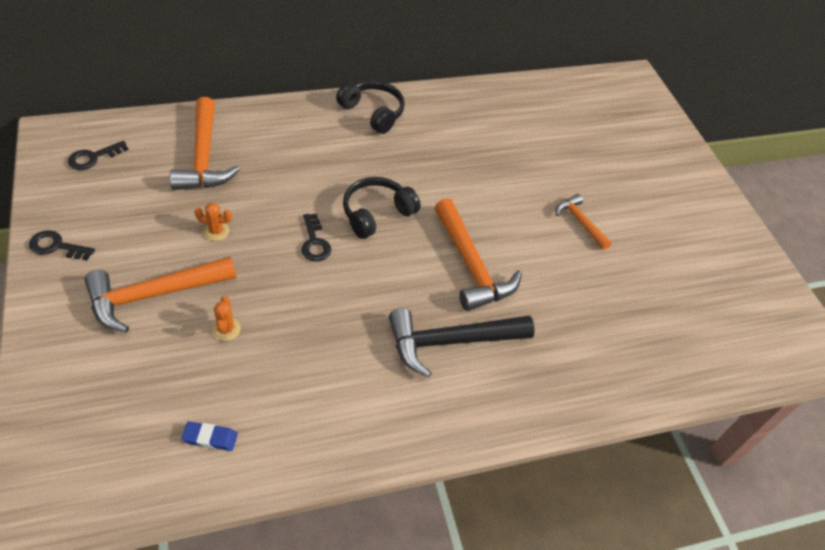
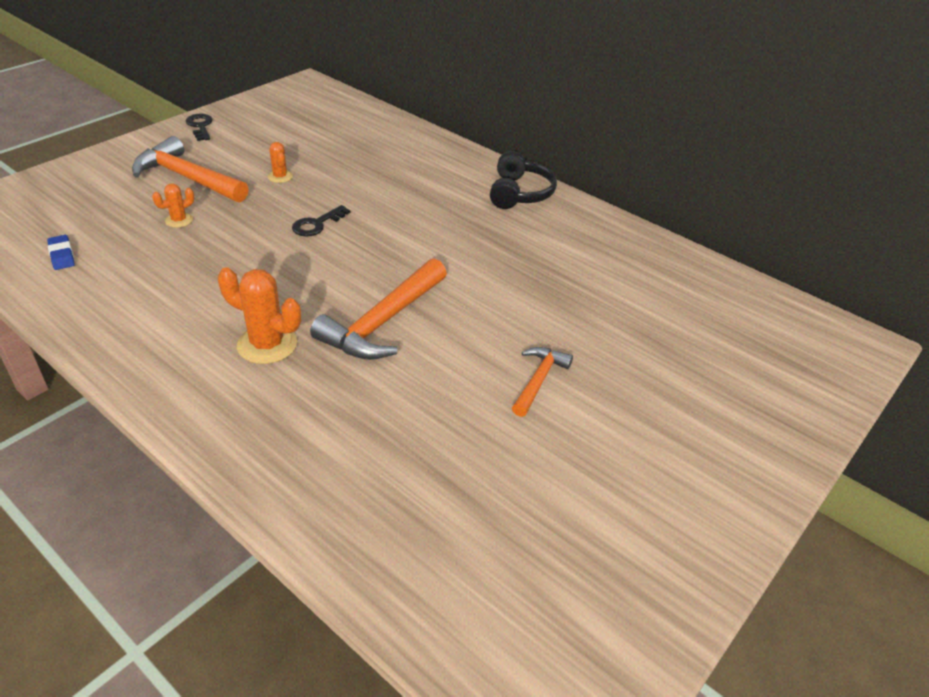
camera: 60 degrees right, 10 degrees down
(93, 157) = (301, 104): black key -> none
(203, 157) = (356, 141): orange hammer -> none
(376, 214) = (389, 242): black headphones -> none
(451, 341) = (267, 344): black hammer -> orange cactus

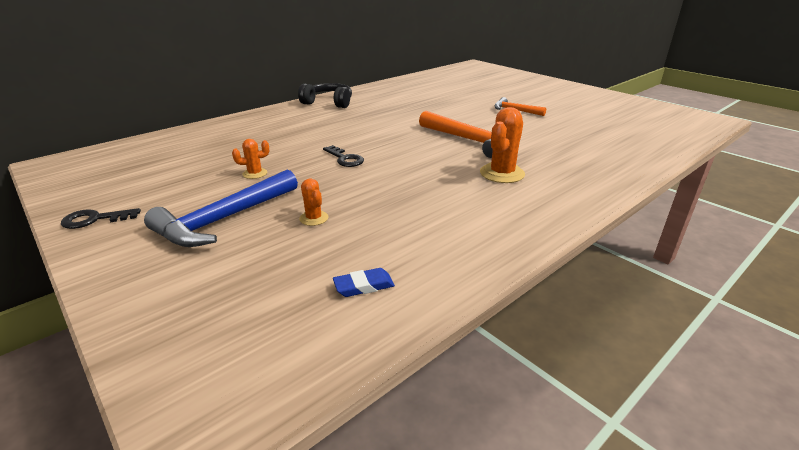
camera: 80 degrees left, 10 degrees down
(188, 178) = (224, 219): orange hammer -> blue hammer

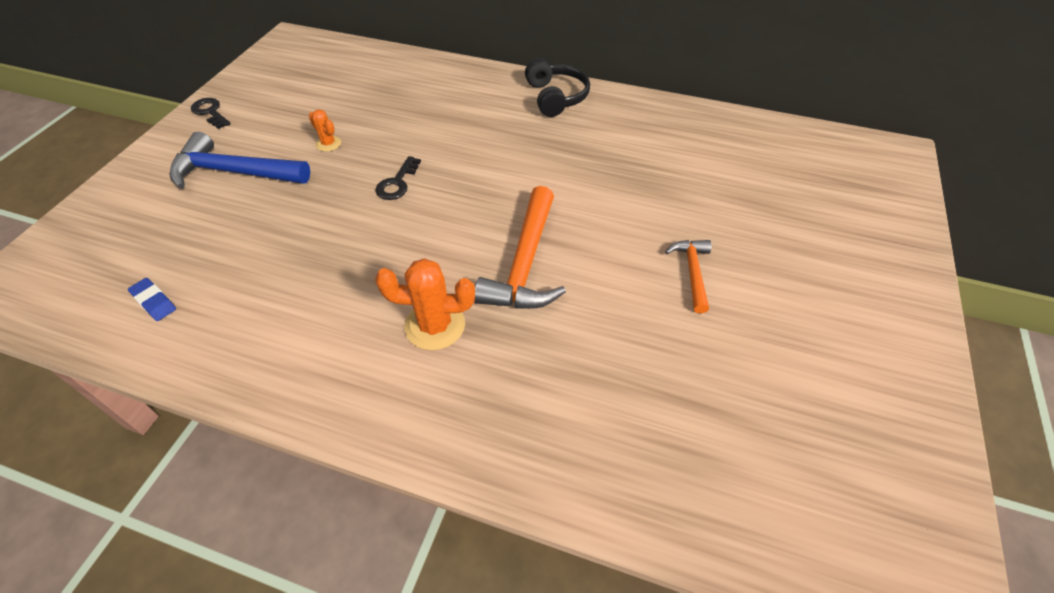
camera: 60 degrees right, 20 degrees up
(314, 218) = (256, 221): orange cactus -> none

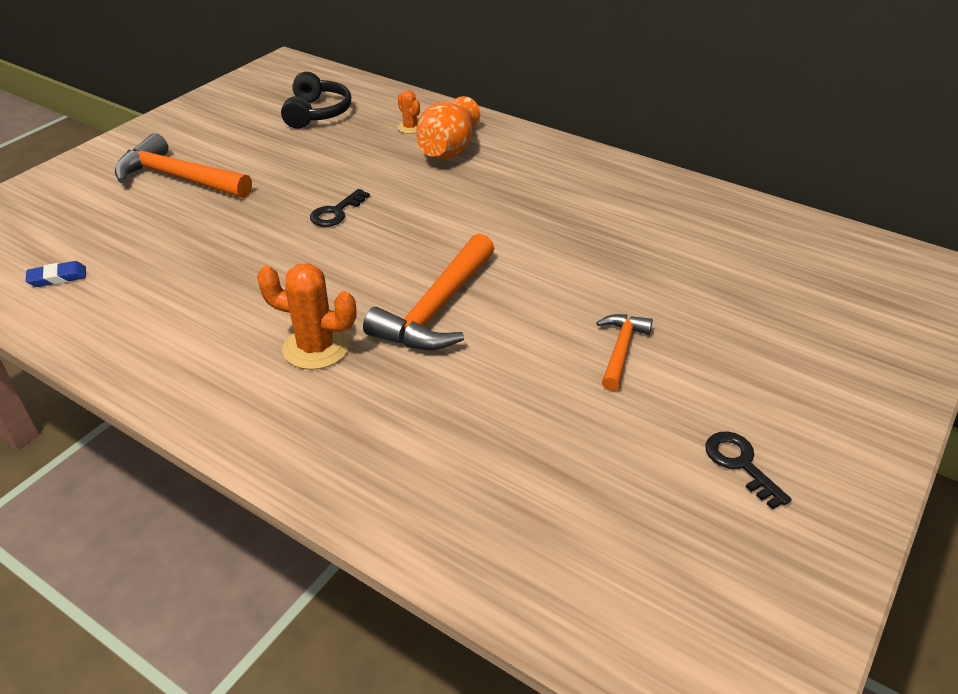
camera: 15 degrees right, 10 degrees down
(154, 301) = (57, 277): blue eraser -> blue eraser turned 75 degrees counterclockwise
(210, 112) = (178, 121): black key -> black key (740, 464)
(235, 172) = (179, 178): blue hammer -> orange hammer
(328, 144) = (282, 166): orange cactus -> orange cactus (410, 127)
(471, 104) = (448, 149): none -> orange vase
(556, 97) = (547, 156): black headphones -> black headphones (317, 113)

